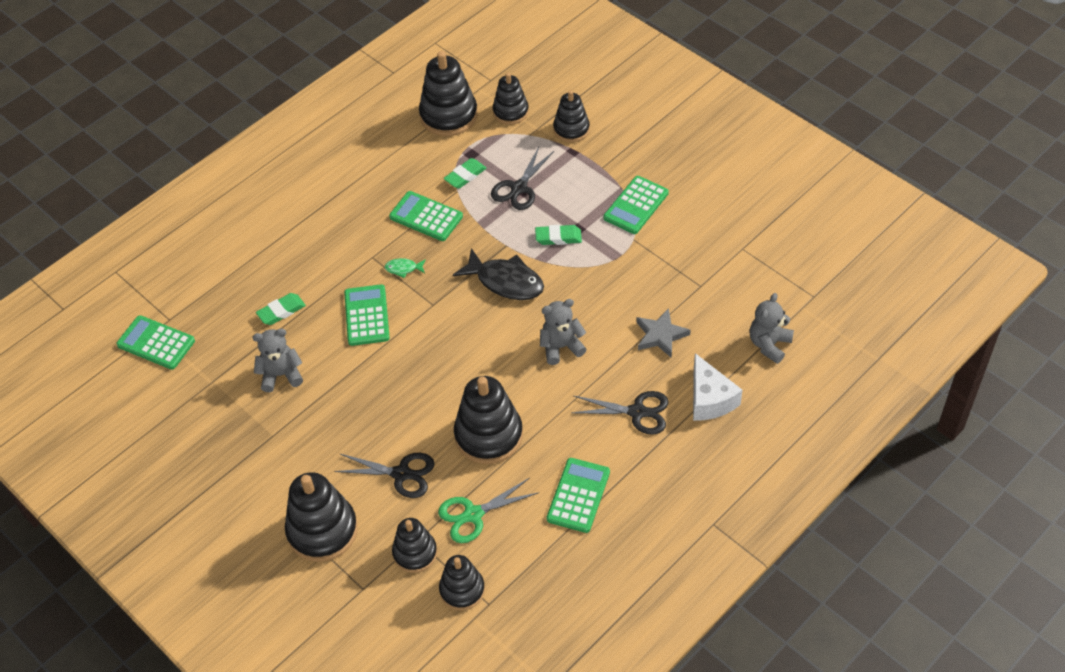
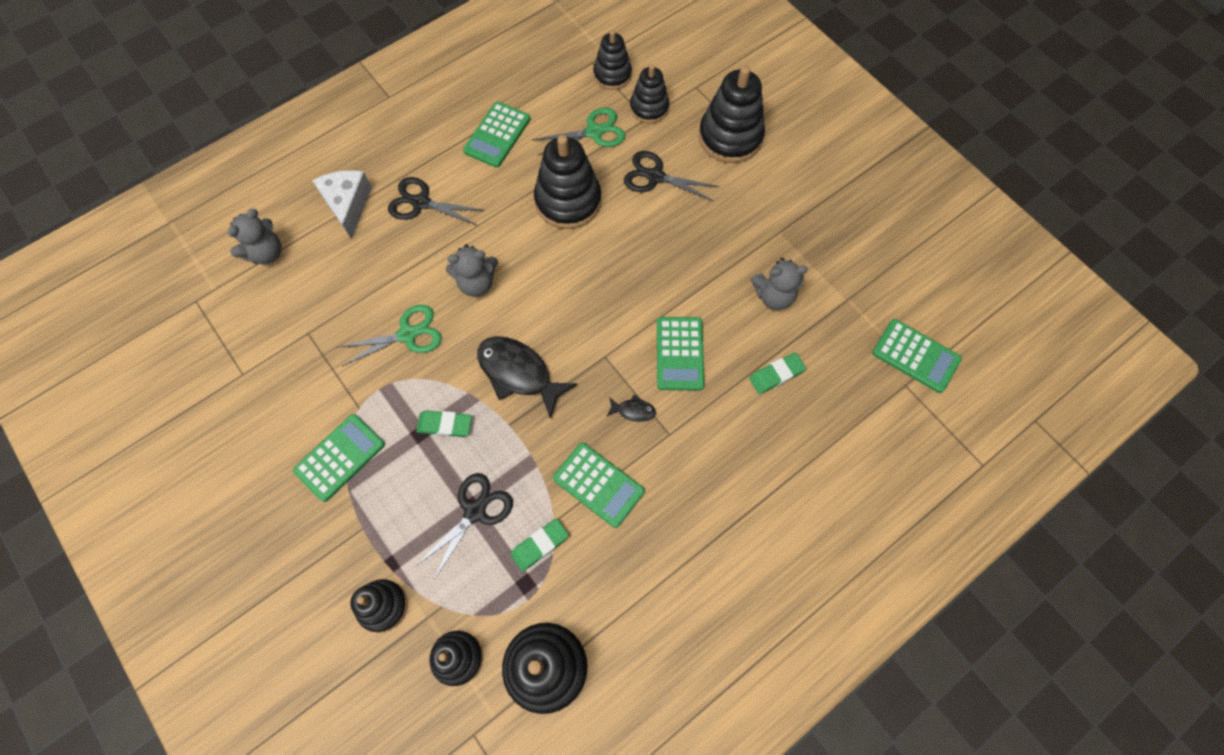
camera: 175 degrees left, 15 degrees up
(403, 269) = (633, 410): green fish -> black fish
(611, 297) = (407, 334): none -> green scissors
(660, 335) = (371, 280): grey star -> none

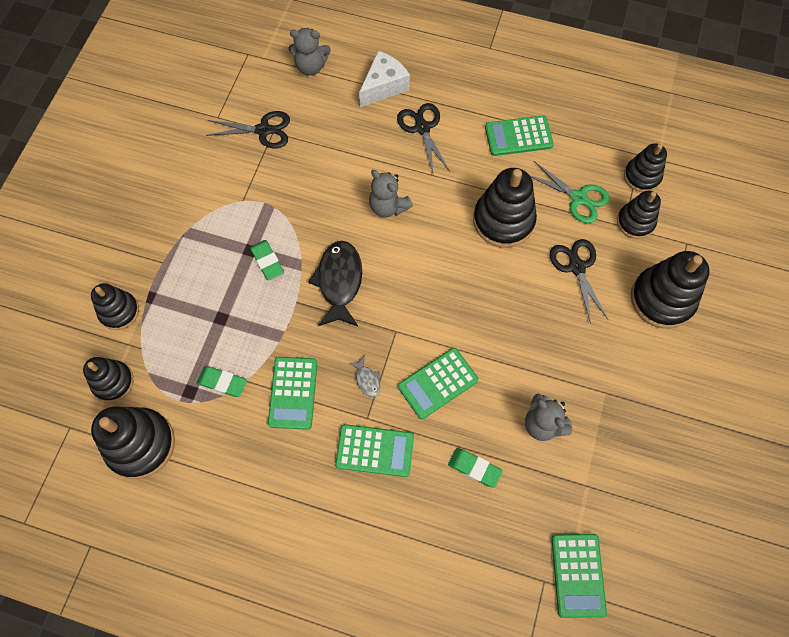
camera: 55 degrees right, 0 degrees up
(340, 457) = (200, 214): green calculator -> green calculator (375, 450)
(407, 334) = (316, 191): green scissors -> none
(475, 511) = (219, 324): black scissors -> black scissors (263, 130)
(633, 410) = (367, 380): black fish -> grey fish

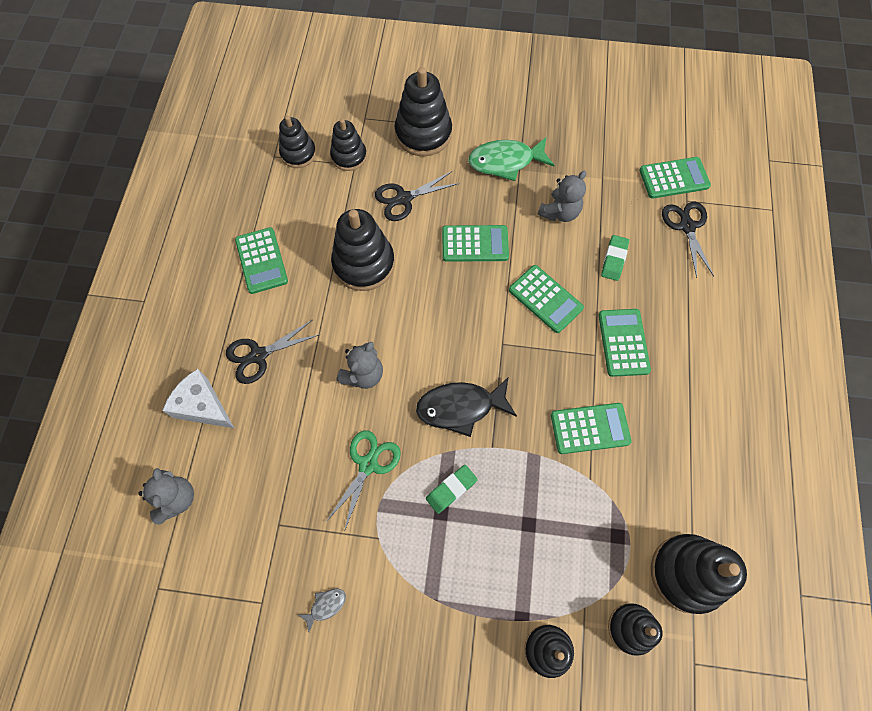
camera: 100 degrees left, 0 degrees up
(222, 383) = (598, 503): green eraser -> none
(263, 130) = (276, 537): black scissors -> black scissors (687, 226)
(367, 380) = (558, 361): grey fish -> grey fish (326, 606)
(513, 326) = (475, 244): none -> green calculator
(578, 198) = (329, 202): green scissors -> green scissors (368, 464)
(617, 379) = (505, 162): none -> green fish

